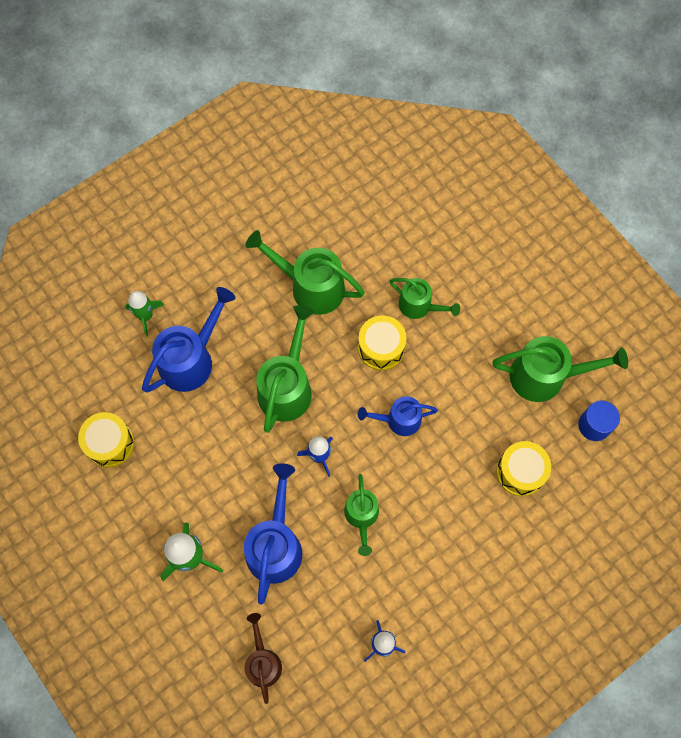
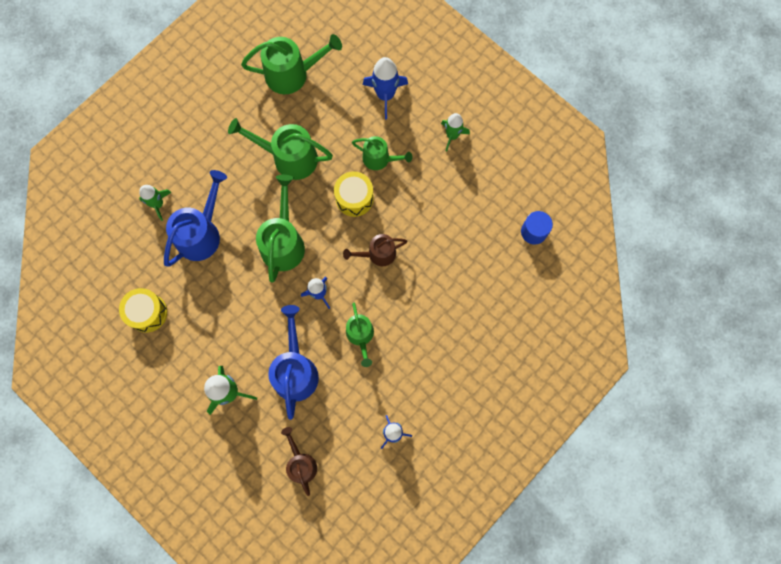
camera: 10 degrees left, 5 degrees up
(398, 420) = (378, 254): blue watering can -> brown watering can
(438, 231) = (385, 95): none -> blue rocket
(511, 292) = (452, 136): none -> green rocket
(520, 472) = (481, 279): yellow drum -> none
(545, 376) = (489, 199): green watering can -> green watering can (292, 74)

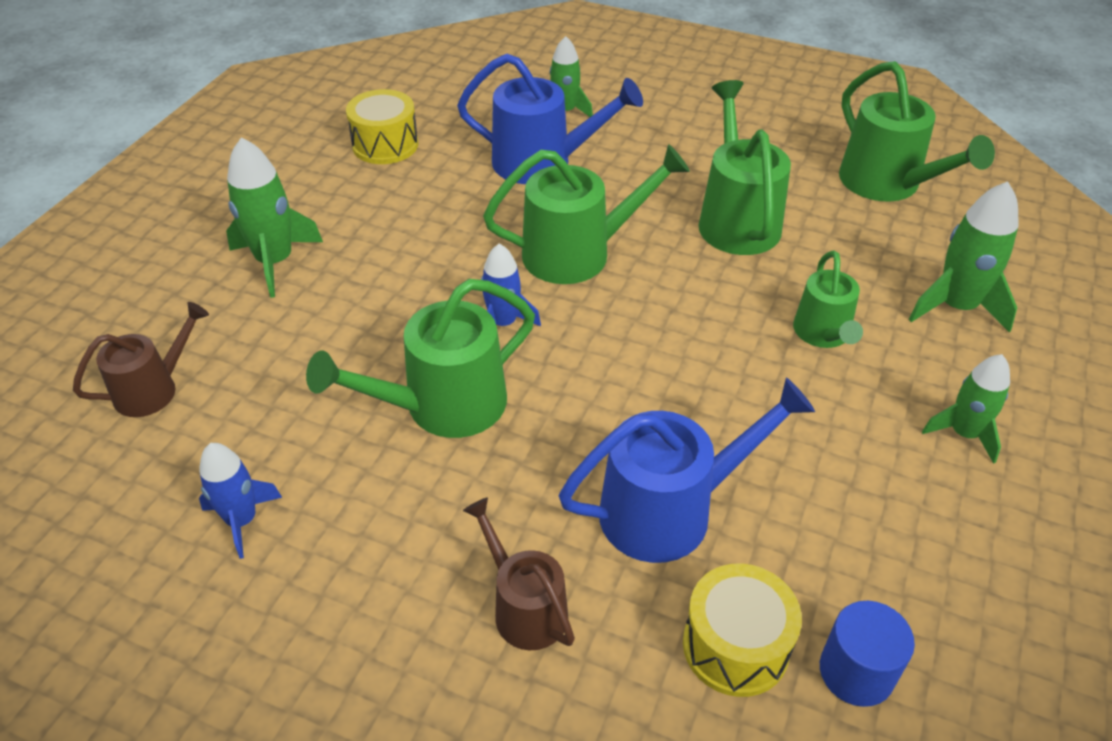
camera: 70 degrees right, 30 degrees down
(295, 370) = (341, 332): blue watering can -> blue watering can (670, 510)
(354, 198) = (719, 320): yellow drum -> yellow drum (735, 646)
(360, 336) = (443, 406): green watering can -> green watering can, size x1.62
(378, 254) = (627, 385): brown watering can -> brown watering can (524, 607)
(385, 95) = (956, 307): blue rocket -> green rocket

